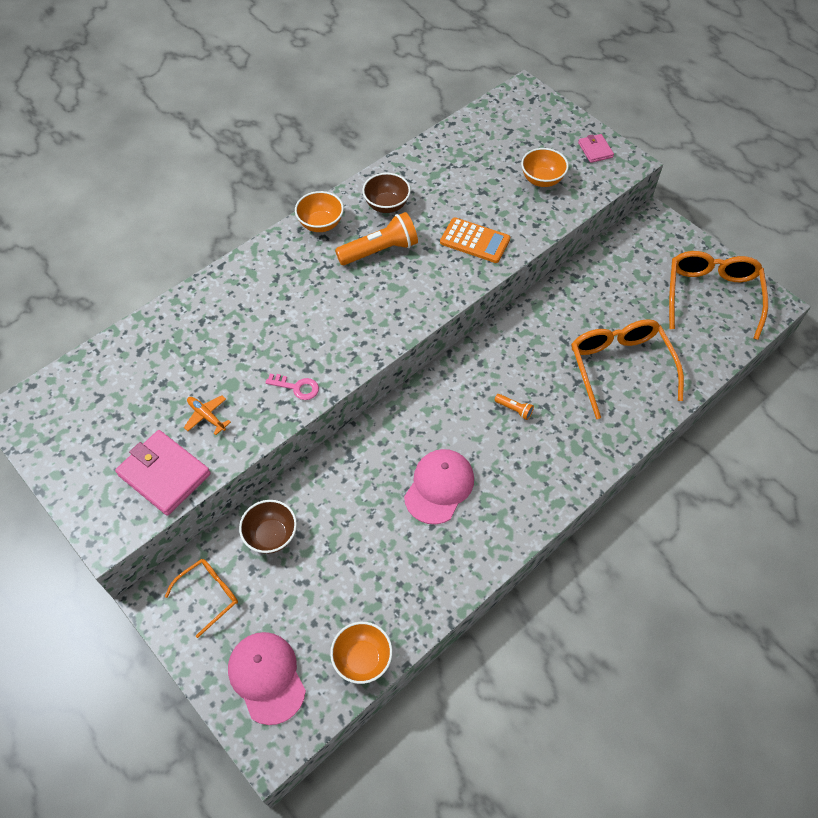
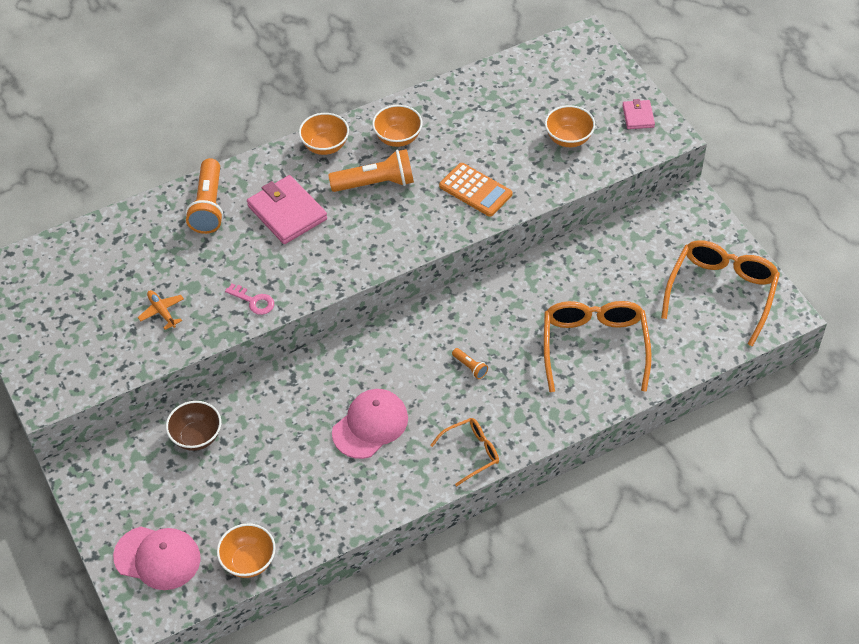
camera: 15 degrees right, 5 degrees down
(164, 474) = (109, 356): pink wallet -> pink wallet (287, 213)
(209, 595) = (125, 477): orange glasses -> orange glasses (471, 452)
(224, 301) = (208, 206): none -> orange flashlight
(266, 677) = (157, 557): pink cap -> pink cap turned 120 degrees clockwise
(386, 205) = (398, 138): brown bowl -> orange bowl

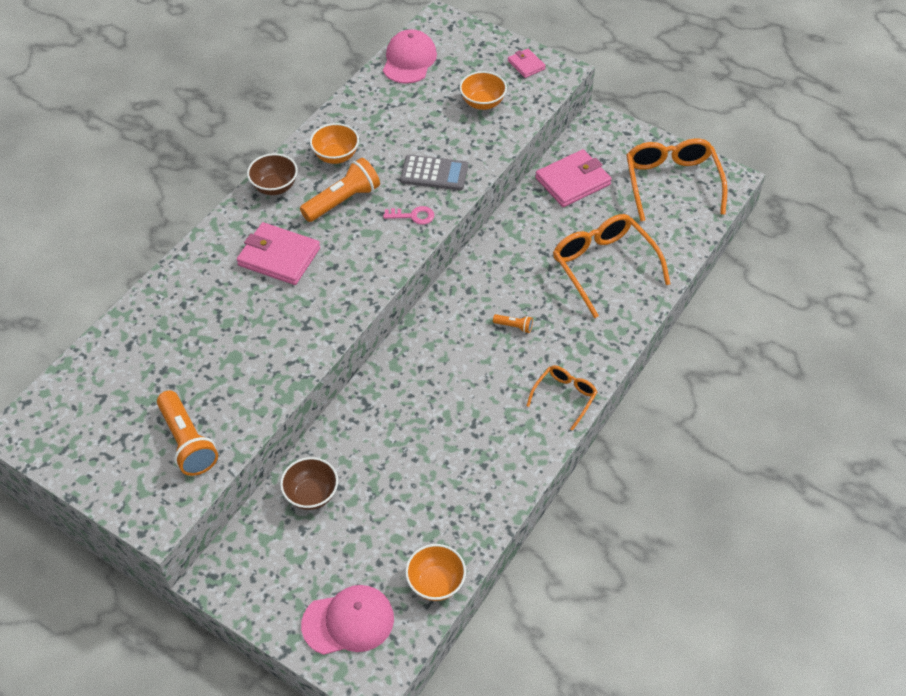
camera: 30 degrees left, 0 degrees up
(162, 312) = (219, 392): orange plane -> none
(208, 206) = (200, 280): orange flashlight -> orange flashlight (187, 442)
(253, 301) = (301, 346): pink key -> pink key (413, 216)
(325, 146) = (275, 187): orange bowl -> brown bowl
(370, 425) = (462, 413): pink cap -> pink cap (409, 60)
(475, 190) = (434, 173): orange calculator -> grey calculator
(623, 251) = (573, 181): none -> pink wallet

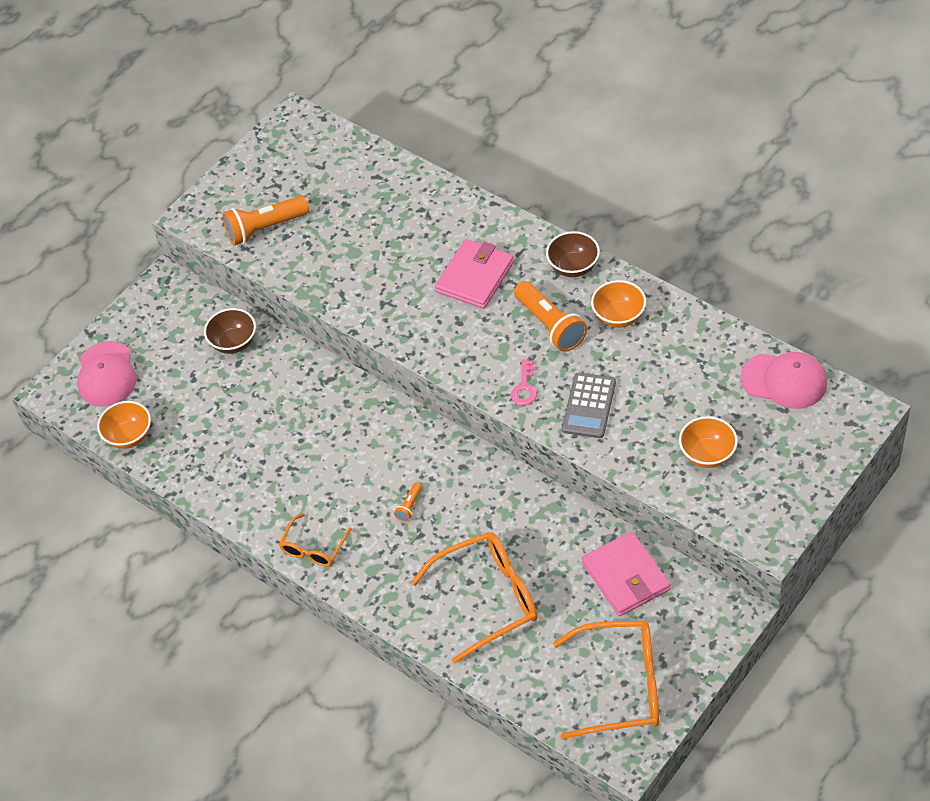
camera: 100 degrees right, 0 degrees up
(526, 65) = (780, 503): pink wallet -> none
(564, 397) = (313, 548): orange glasses -> orange glasses turned 75 degrees clockwise

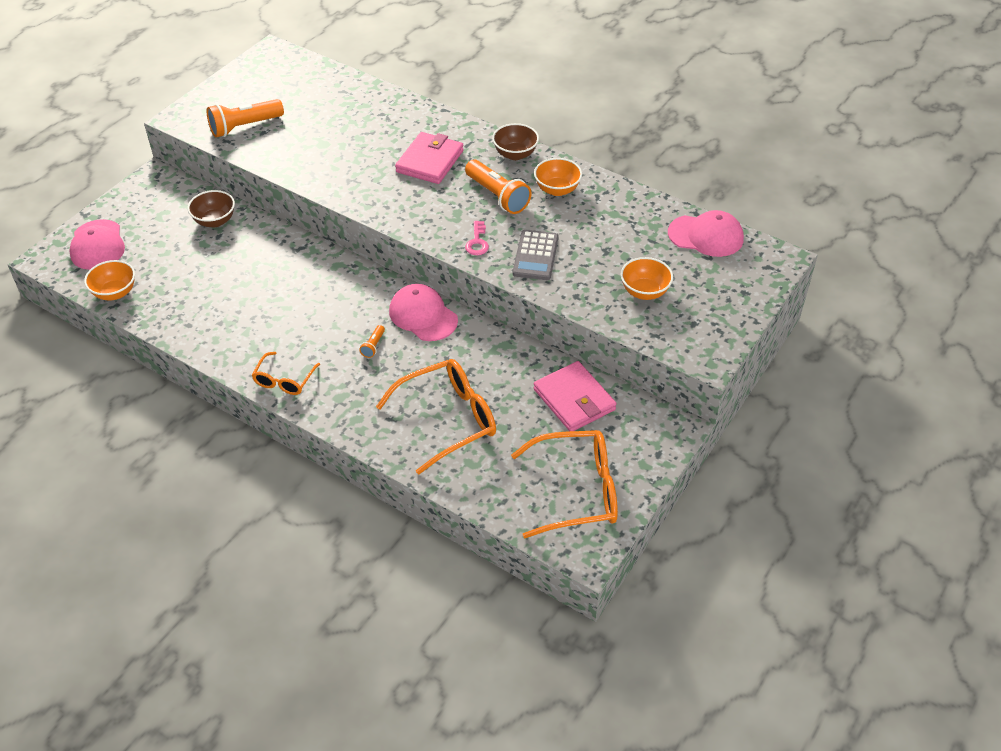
camera: 10 degrees left, 5 degrees down
(464, 469) = (423, 315): none -> pink cap

